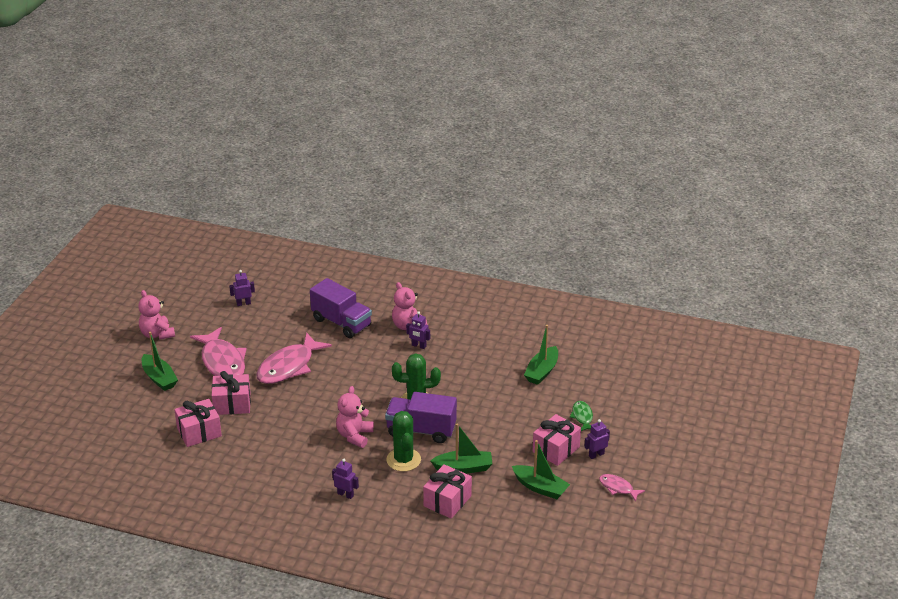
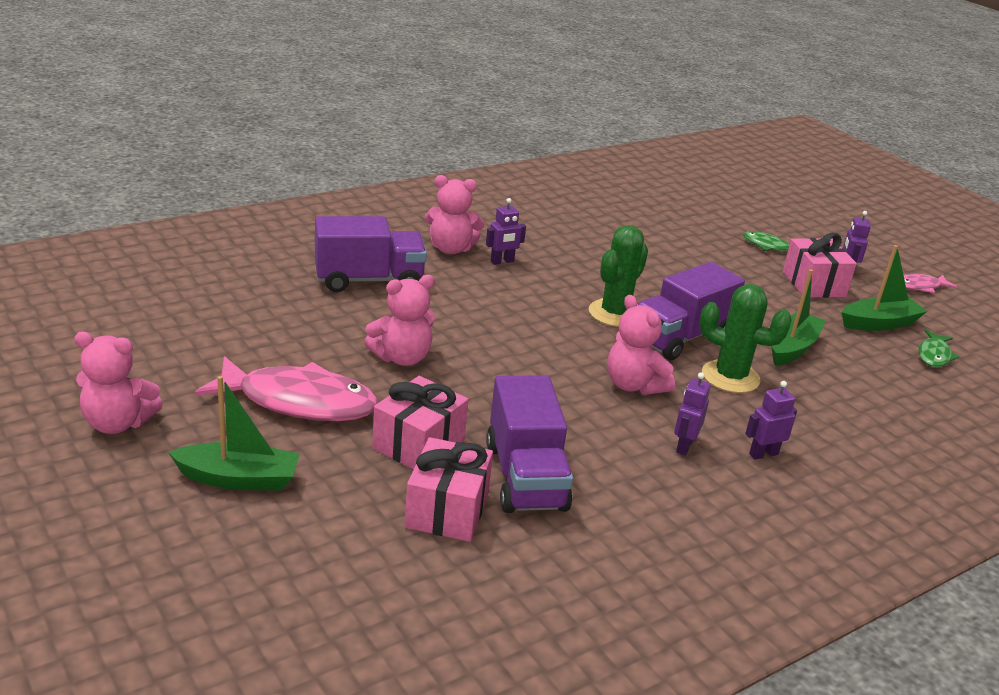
camera: 55 degrees left, 5 degrees down
(243, 303) = (190, 320): purple robot -> purple robot (684, 446)
(244, 440) = (525, 477): none -> purple truck
(289, 366) = (402, 358): pink fish -> pink teddy bear
(447, 501) = (851, 389): pink gift -> none
(529, 518) = (934, 355): none -> green fish
(542, 371) = (657, 228): green boat -> none

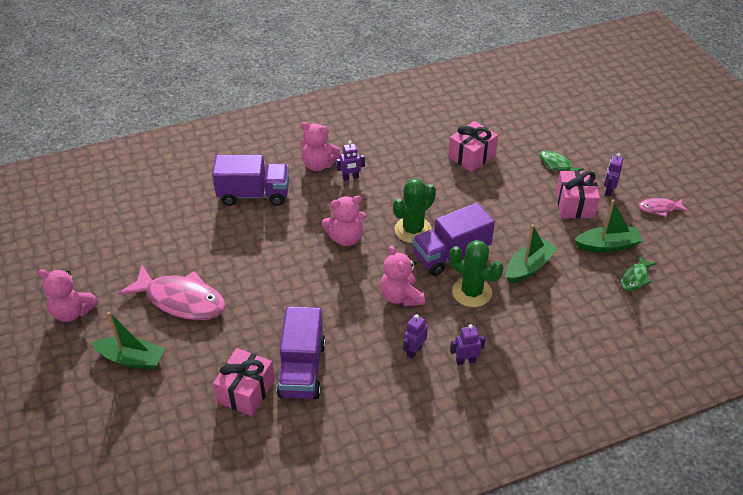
camera: 15 degrees right, 15 degrees up
(402, 358) = (255, 266): pink teddy bear -> pink teddy bear (345, 238)
(418, 444) = (244, 338): pink gift -> pink gift (471, 156)

